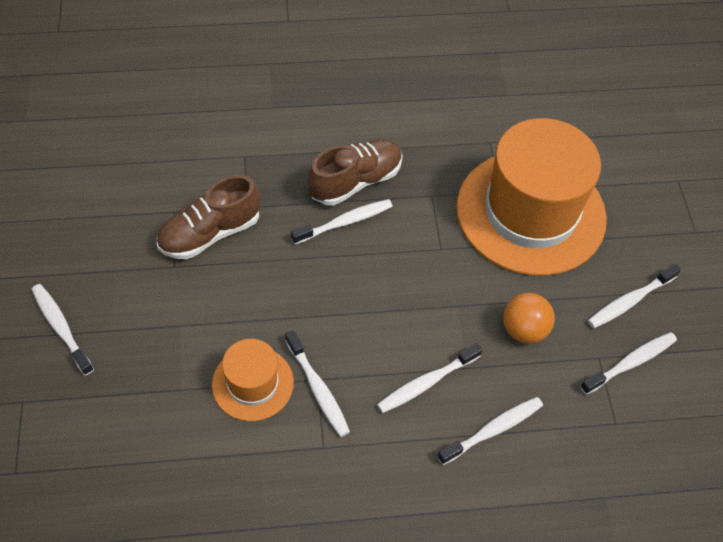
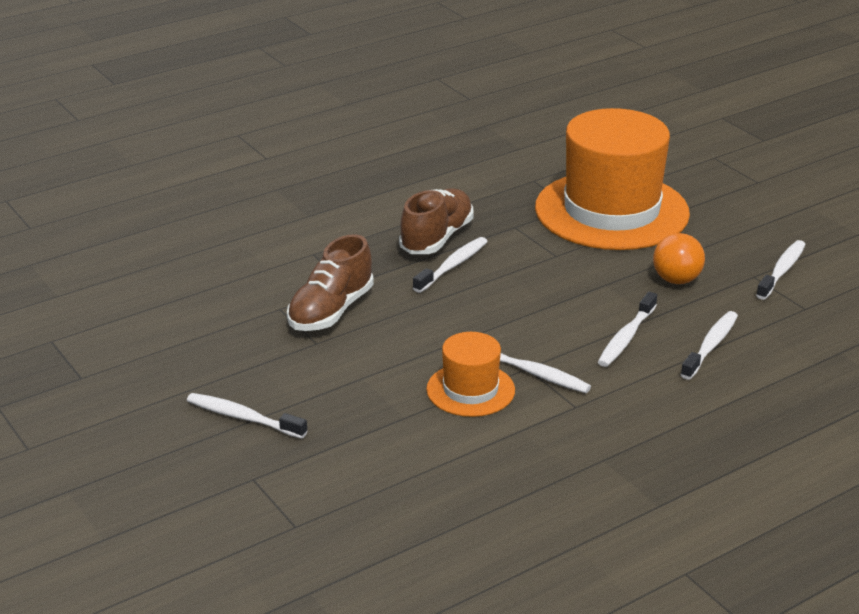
camera: 25 degrees left, 25 degrees down
(629, 301) = (745, 236): white toothbrush -> none

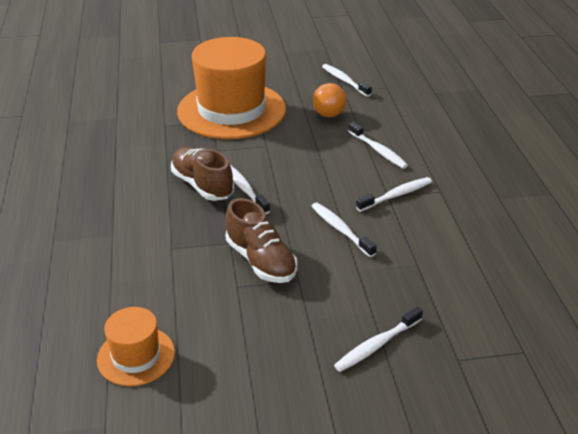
camera: 65 degrees left, 5 degrees up
(470, 390) = (401, 226): orange hat -> orange hat (136, 356)
(711, 345) = (405, 126): white toothbrush -> white toothbrush (340, 229)

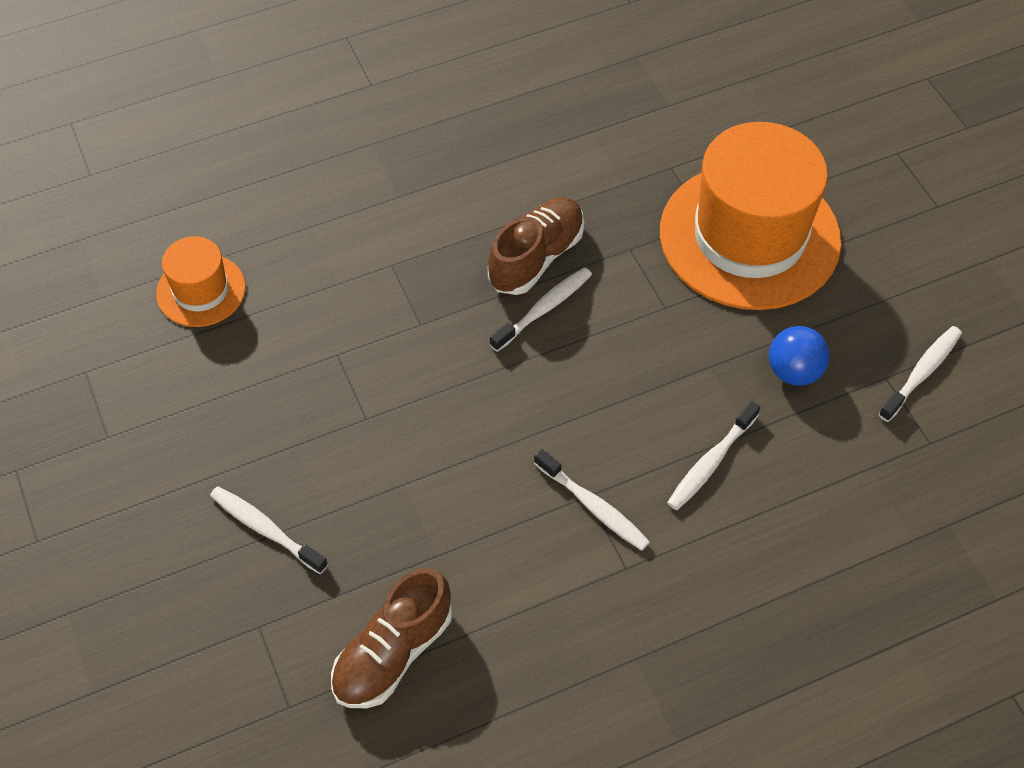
camera: 75 degrees right, 20 degrees up
(261, 261) = (392, 368): brown shoe -> brown shoe (393, 653)
(329, 114) = (794, 371): orange ball -> blue ball
(340, 229) = (486, 447): white toothbrush -> none

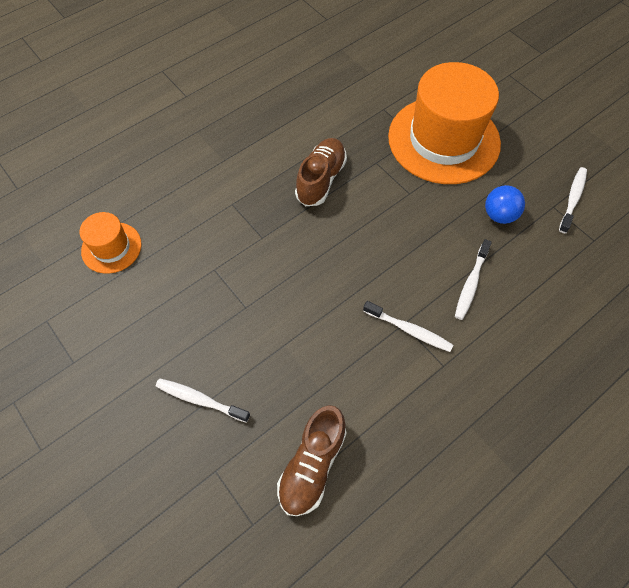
camera: 15 degrees left, 5 degrees up
(544, 309) = (336, 210): white toothbrush -> none

